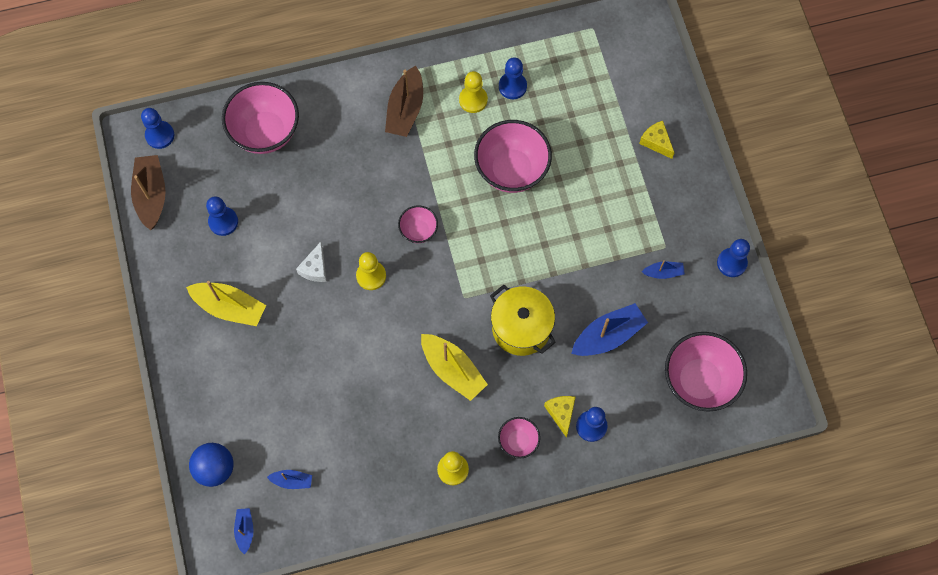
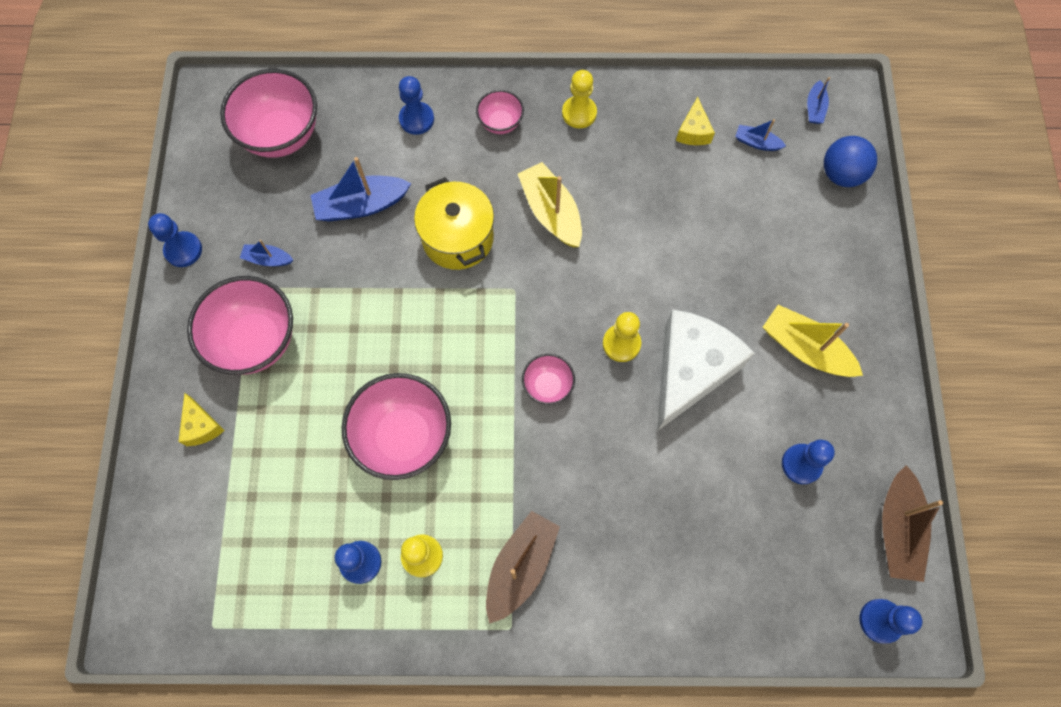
camera: 165 degrees left, 0 degrees up
(265, 132) = (726, 584): pink bowl -> pink bowl (256, 341)
(315, 268) = (690, 371): white cheese -> white cheese, size x2.28
(561, 413) = (444, 139): yellow cheese -> yellow cheese (693, 131)

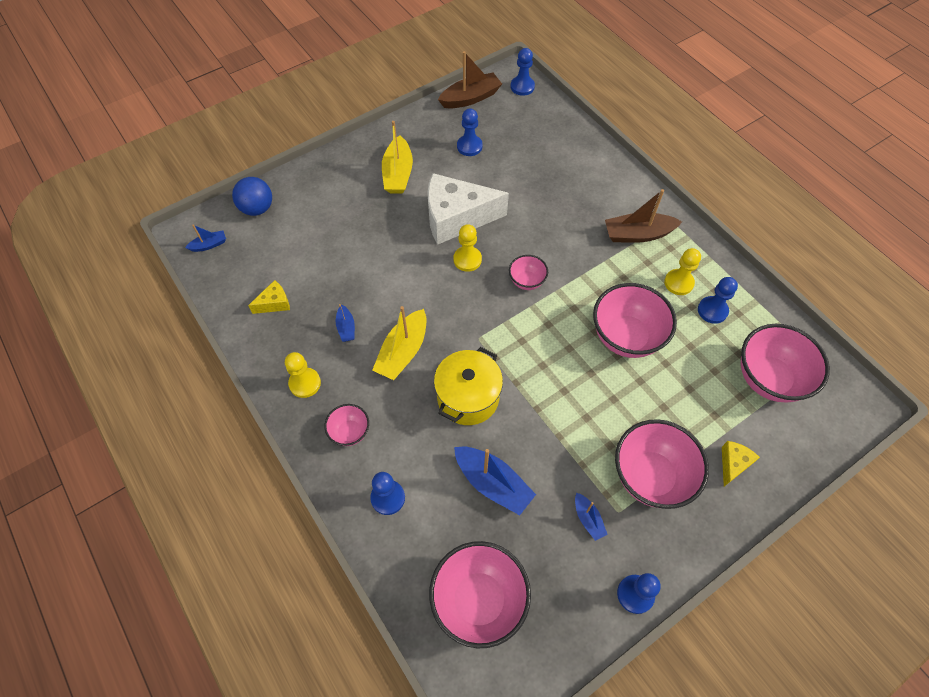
camera: 125 degrees left, 10 degrees down
(243, 546) = (768, 379): none -> pink bowl
(757, 143) = (260, 263): blue boat -> blue boat (346, 328)

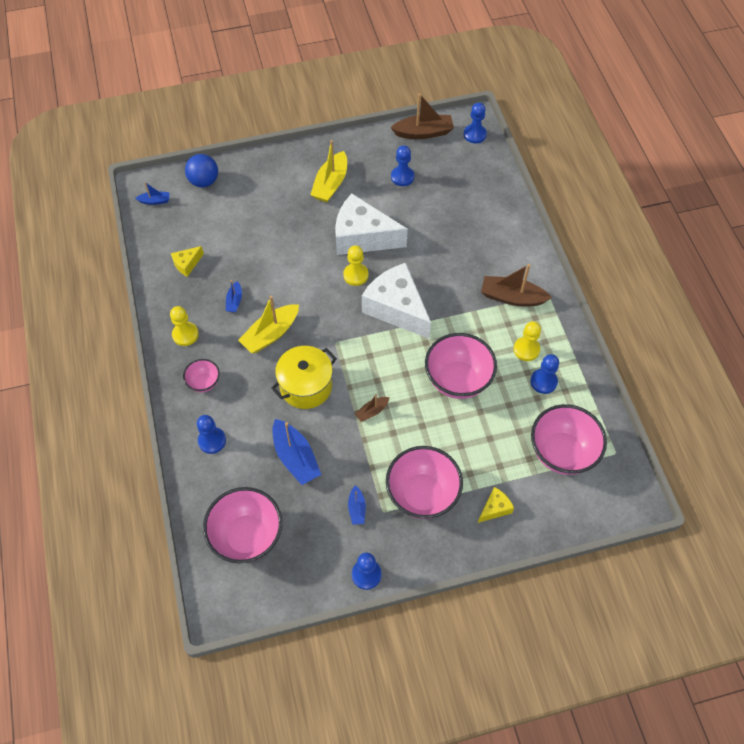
camera: 20 degrees right, 0 degrees up
(274, 303) = (187, 264): yellow cheese -> yellow cheese turned 150 degrees clockwise
(527, 281) = (397, 308): pink bowl -> white cheese
(553, 401) = (372, 411): none -> brown boat

